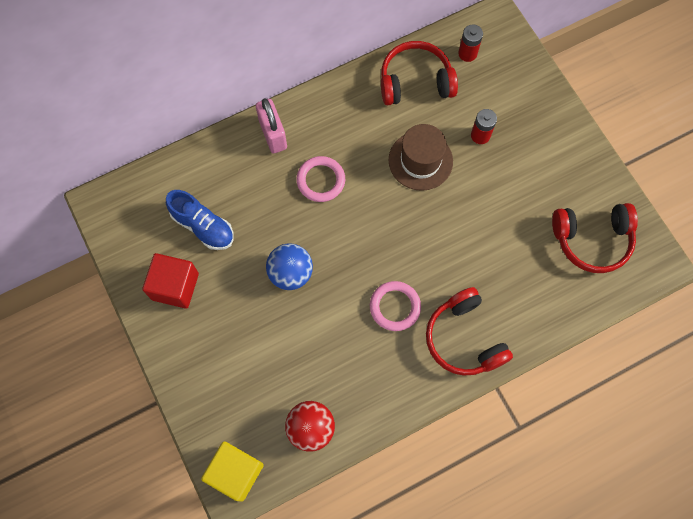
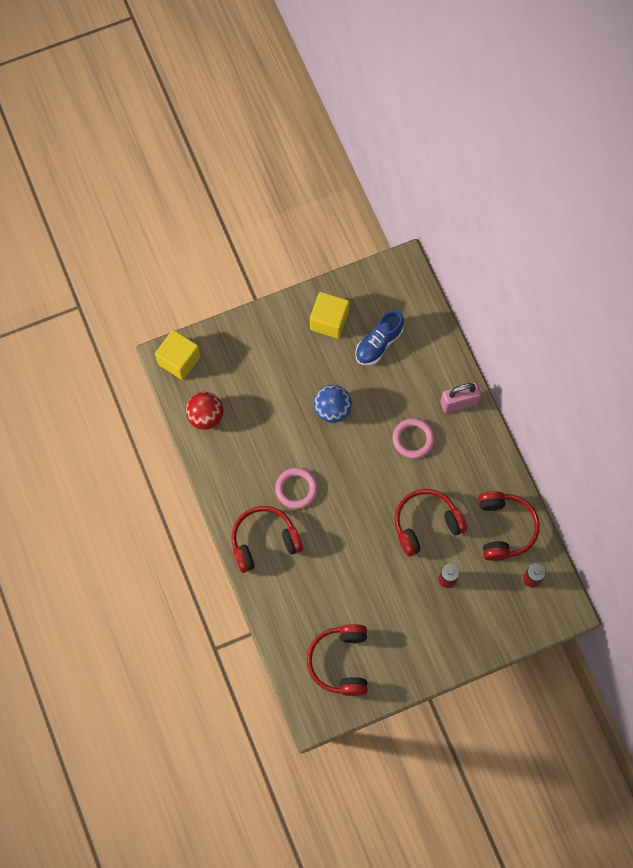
camera: 95 degrees right, 0 degrees up
(175, 286) = (329, 321): red cube -> yellow cube
(420, 160) = (426, 524): brown hat -> red headphones

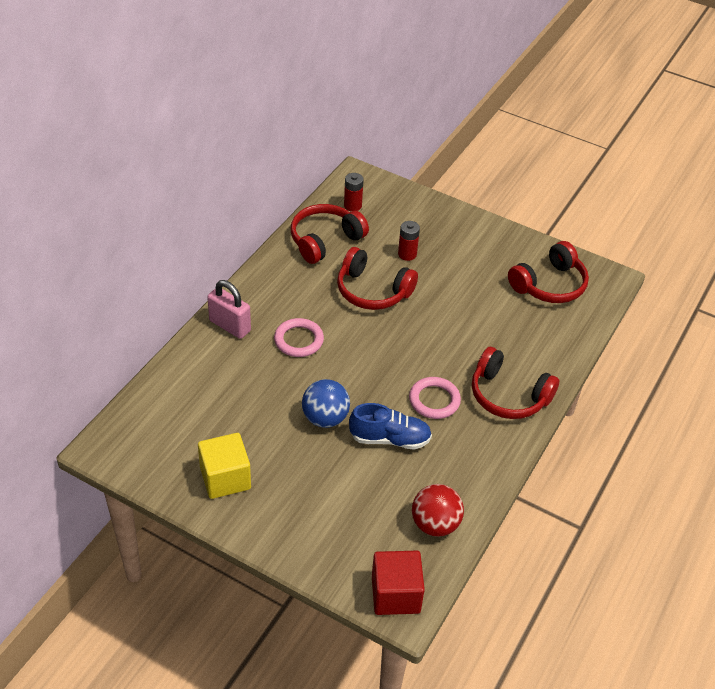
camera: 130 degrees left, 25 degrees down
(179, 360) = (395, 594): yellow cube -> red cube
(378, 343) = (217, 420): blue shoe -> blue shoe (390, 439)

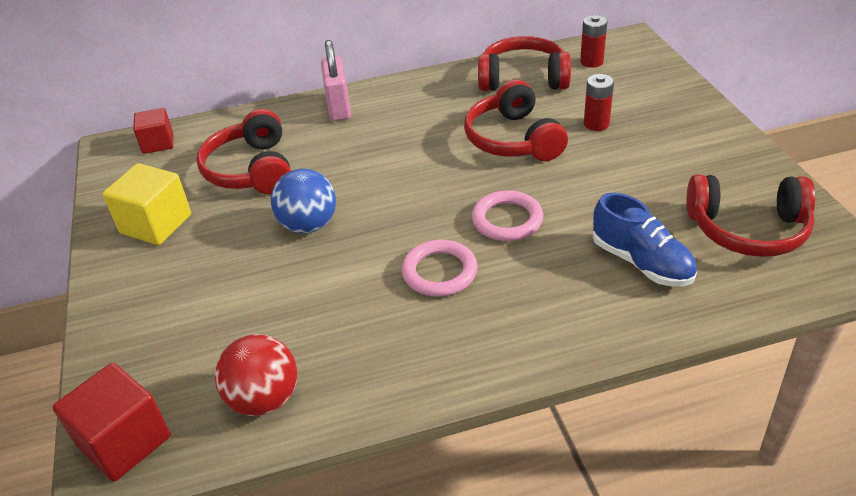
camera: 50 degrees right, 5 degrees down
(133, 425) = (158, 143): none -> red cube
(298, 340) = (381, 147): pink ring -> pink ring (507, 220)
(390, 439) = (341, 281): blue shoe -> blue shoe (641, 262)
(508, 395) = (535, 318): red headphones -> red headphones (252, 170)

